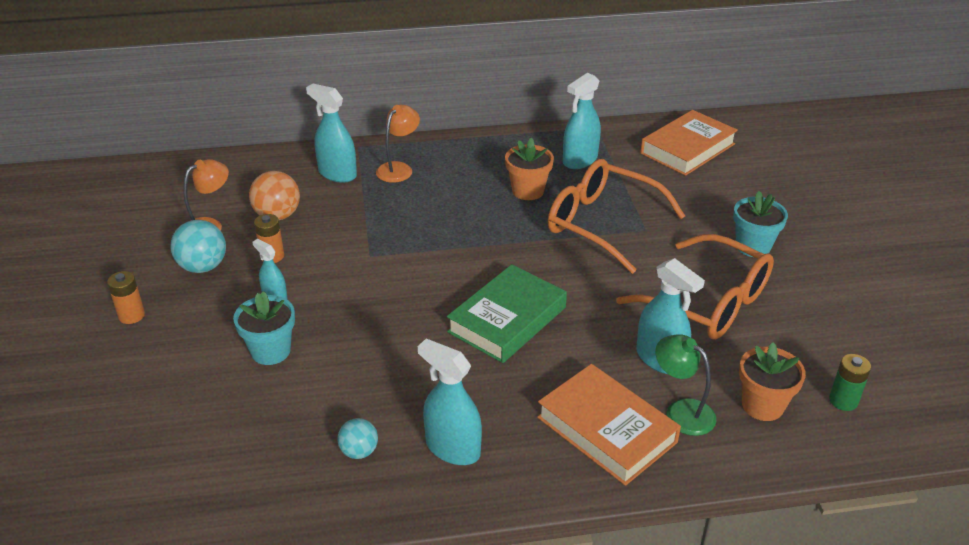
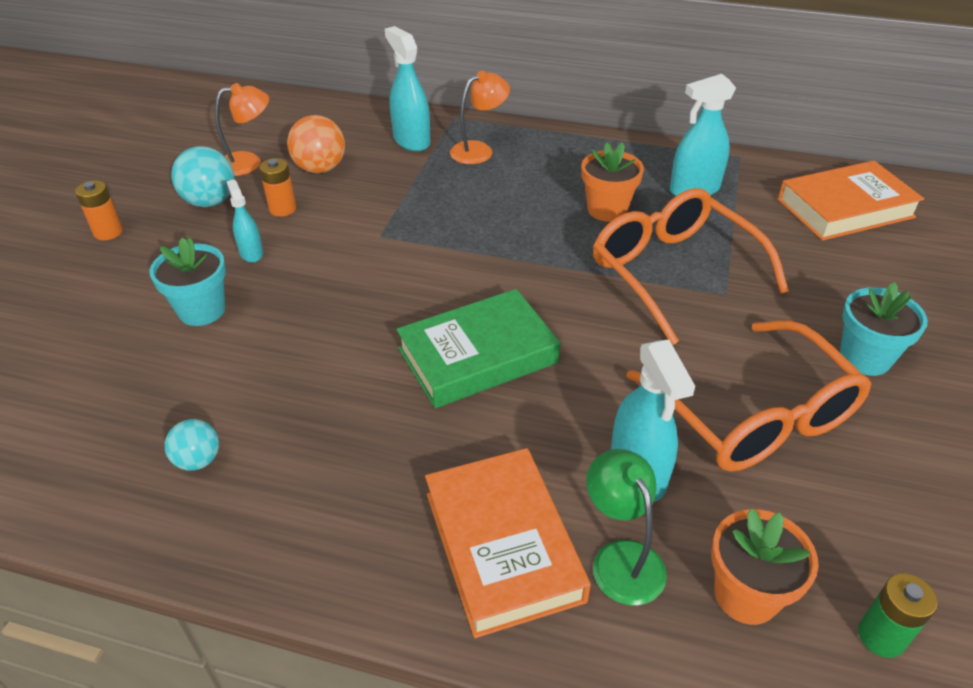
camera: 25 degrees right, 5 degrees up
(452, 448) = (300, 497): turquoise spray bottle -> none

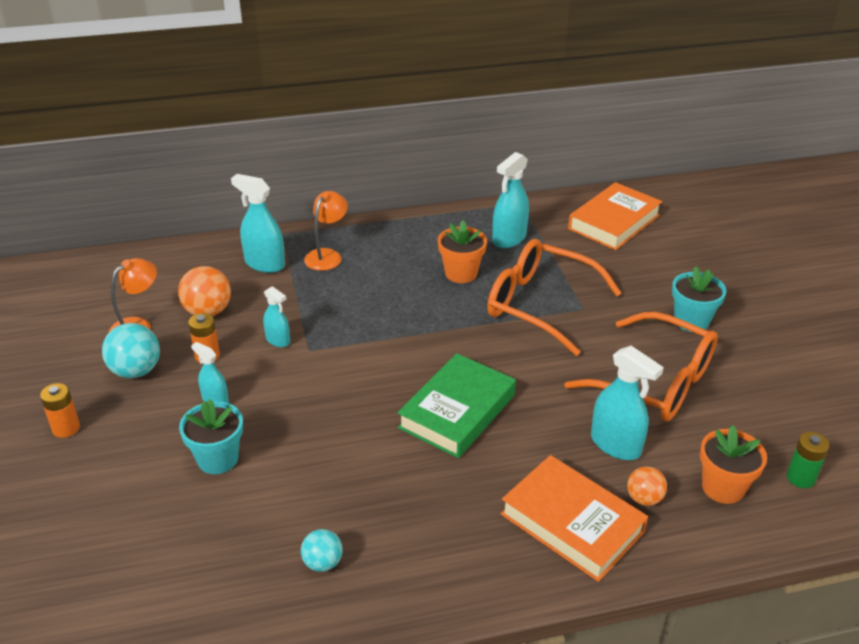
camera: 30 degrees left, 5 degrees down
(359, 216) = (278, 340): none -> turquoise spray bottle
(621, 558) = (644, 498): green lamp -> orange ball

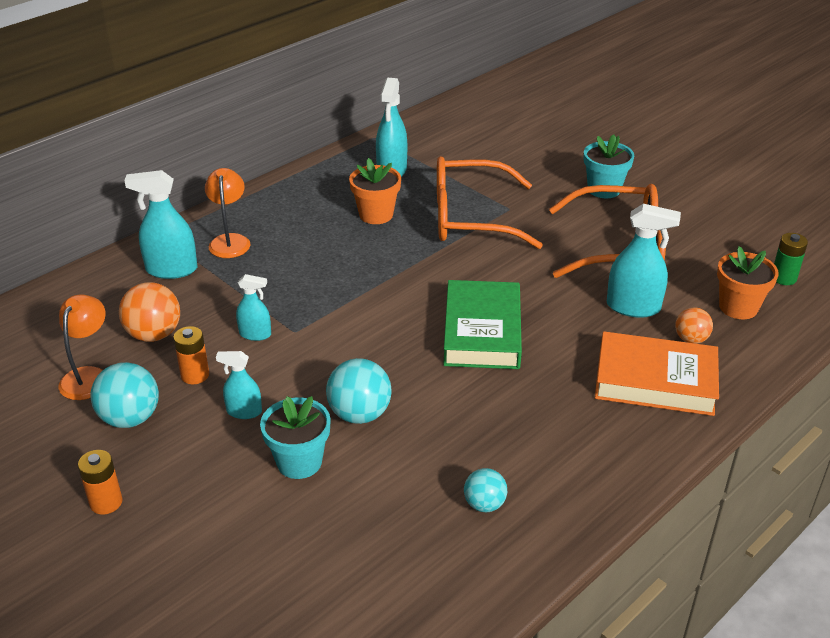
camera: 30 degrees left, 0 degrees up
(296, 440) = (359, 414): none -> turquoise ball
(614, 222) = (470, 129): orange book -> none

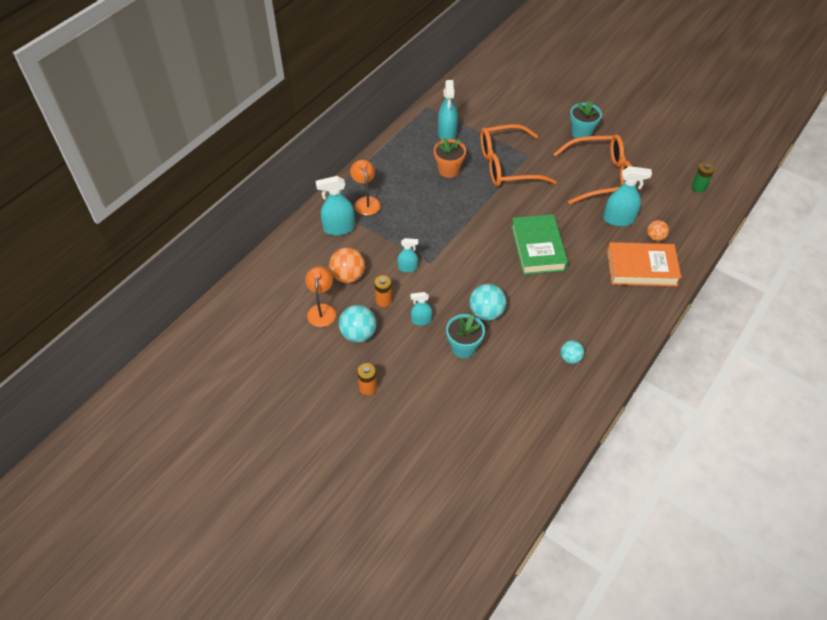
camera: 10 degrees left, 15 degrees up
(738, 307) = (677, 211): orange flower pot -> none

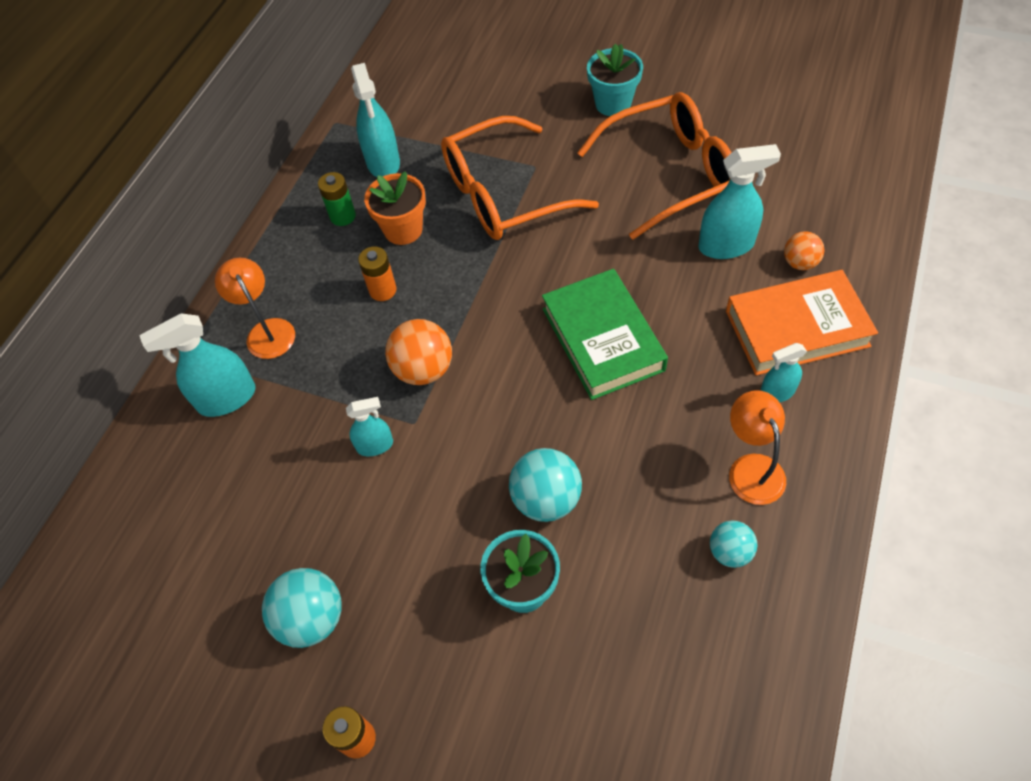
camera: 10 degrees left, 5 degrees up
(322, 310) = (228, 584): orange lamp -> orange lamp (751, 468)
(348, 276) = (265, 495): orange ball -> orange ball (423, 369)
(383, 300) = (345, 529): orange battery -> orange battery (383, 290)
(421, 320) = (427, 552): turquoise spray bottle -> turquoise spray bottle (777, 392)
(698, 187) = (839, 151): green battery -> green battery (343, 216)

